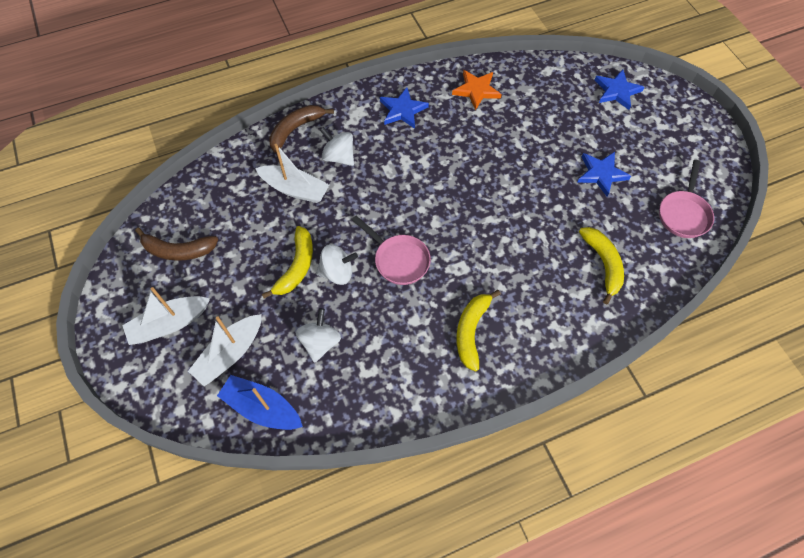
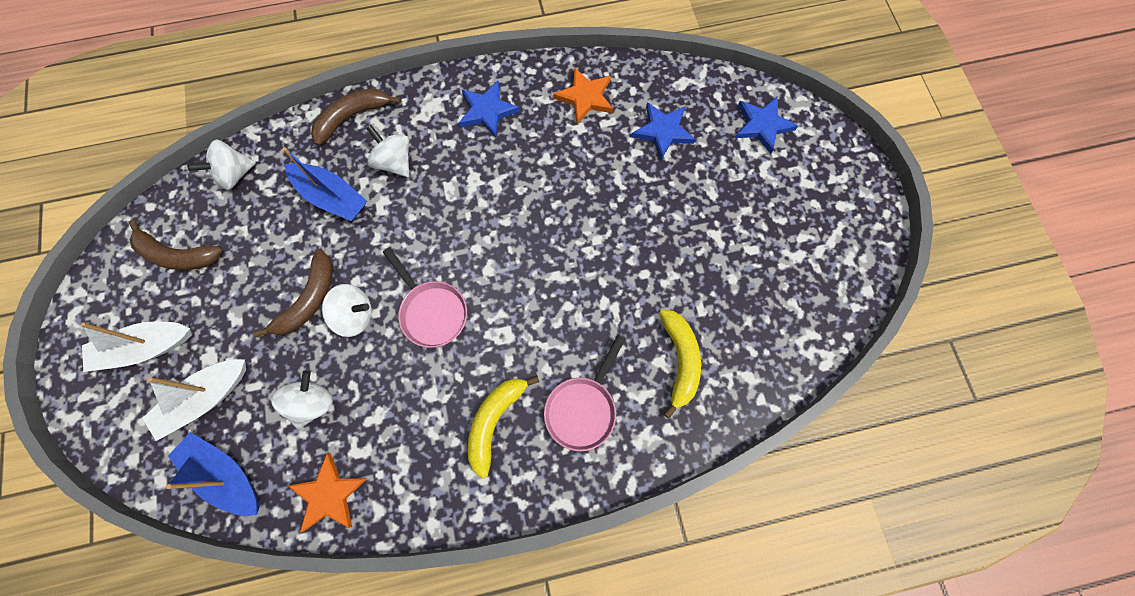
camera: 10 degrees right, 10 degrees up
(210, 184) = (234, 174): none -> white spinning top
(295, 189) = (332, 197): white boat -> blue boat
(297, 266) = (309, 300): yellow banana -> brown banana
(352, 407) = (329, 494): none -> orange star
(601, 174) = (711, 237): blue star -> blue star (663, 131)
(683, 214) = (801, 309): pink pan -> pink pan (583, 408)

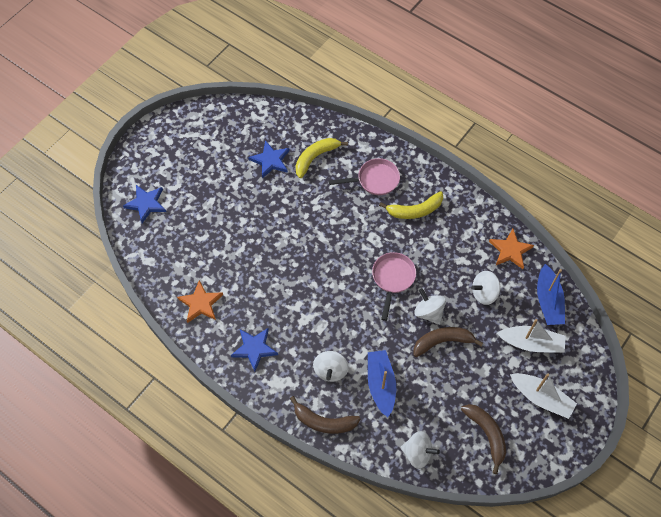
camera: 130 degrees left, 10 degrees down
(663, 131) = (191, 248): blue star -> blue star (270, 161)

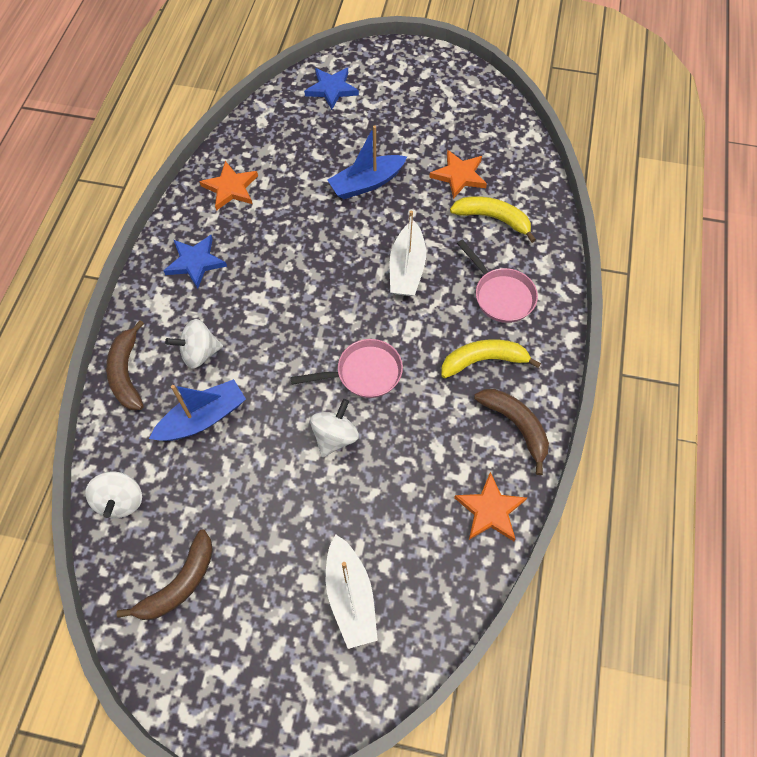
camera: 65 degrees right, 0 degrees up
(270, 161) = (459, 176): blue star -> orange star
(415, 210) = (483, 360): yellow banana -> yellow banana turned 120 degrees clockwise
(442, 342) = (298, 471): brown banana -> brown banana (516, 425)
(484, 293) = (400, 499): white spinning top -> none
(541, 398) = (267, 643): white boat -> white boat (407, 268)
(548, 301) = (433, 597): blue boat -> blue boat (367, 183)

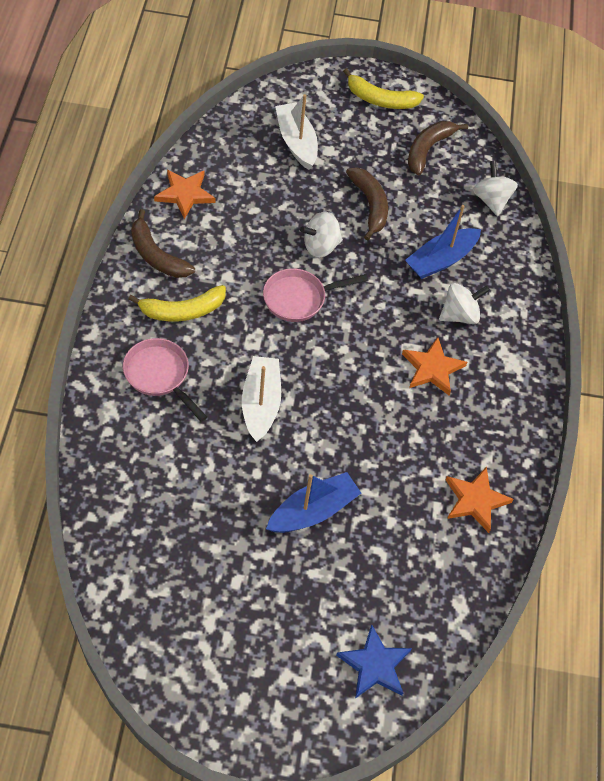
camera: 170 degrees right, 5 degrees down
(127, 373) = (522, 296): brown banana -> brown banana (370, 205)
(195, 262) = (490, 407): blue star -> none
(335, 436) = (320, 246): white spinning top -> white spinning top turned 45 degrees clockwise
(459, 176) = (199, 525): orange star -> orange star (432, 368)
(493, 218) = (161, 466): yellow banana -> yellow banana (380, 100)

